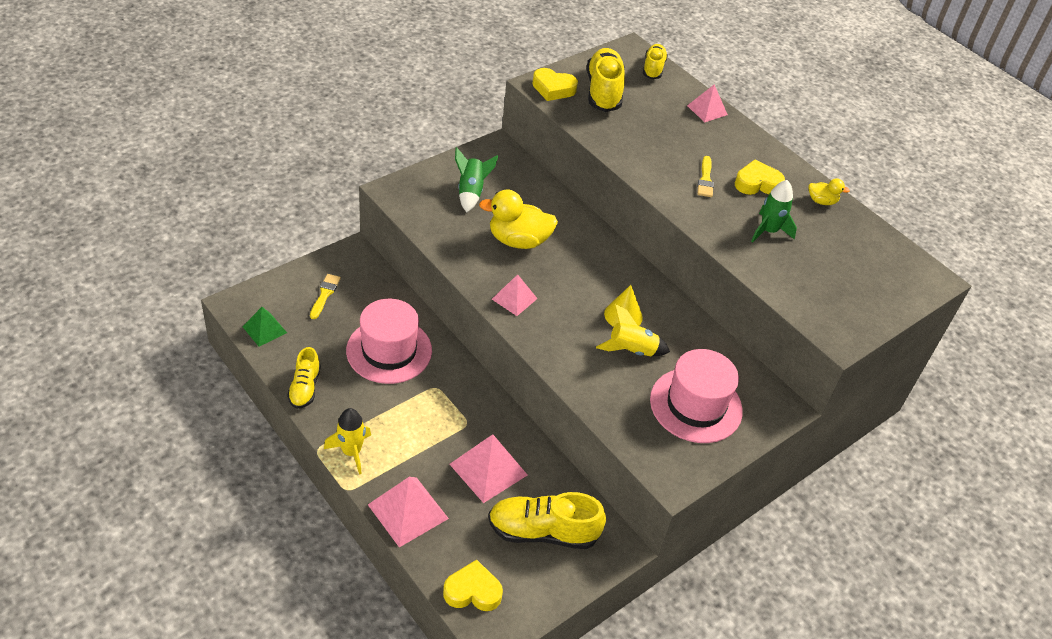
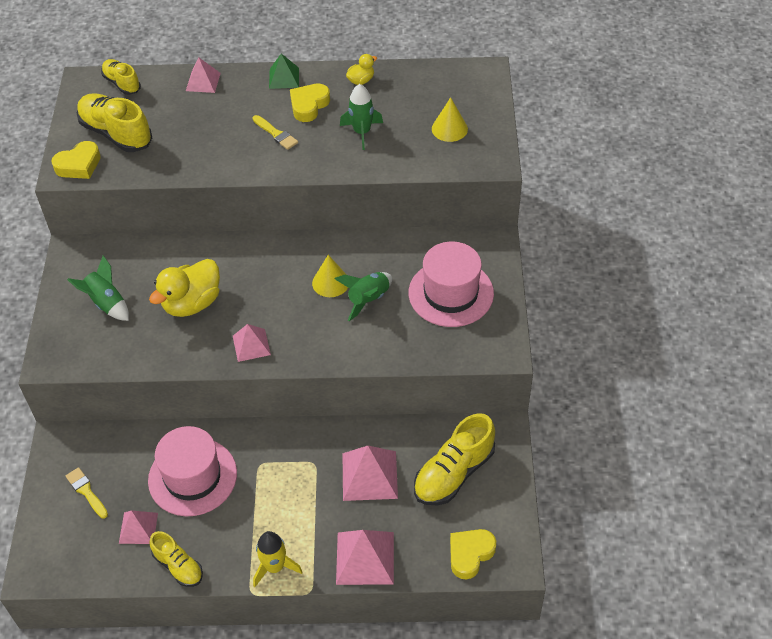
camera: 45 degrees left, 5 degrees up
(264, 329) = (84, 563): green pyramid -> green pyramid (284, 78)
(318, 343) = (138, 528): none -> pink pyramid
(631, 350) = (368, 299): yellow rocket -> green rocket
(840, 287) = (449, 129): none -> yellow cone

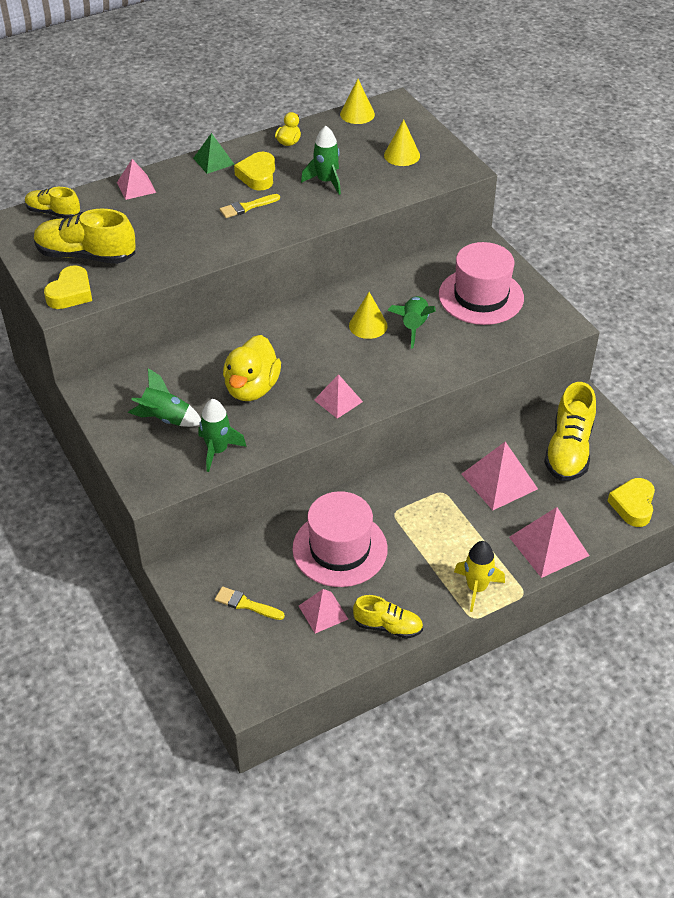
camera: 30 degrees left, 5 degrees down
(123, 350) = (217, 450): none -> green rocket
(276, 134) = (247, 207): yellow brush -> yellow brush turned 135 degrees clockwise
(443, 71) = (357, 114): none -> yellow cone

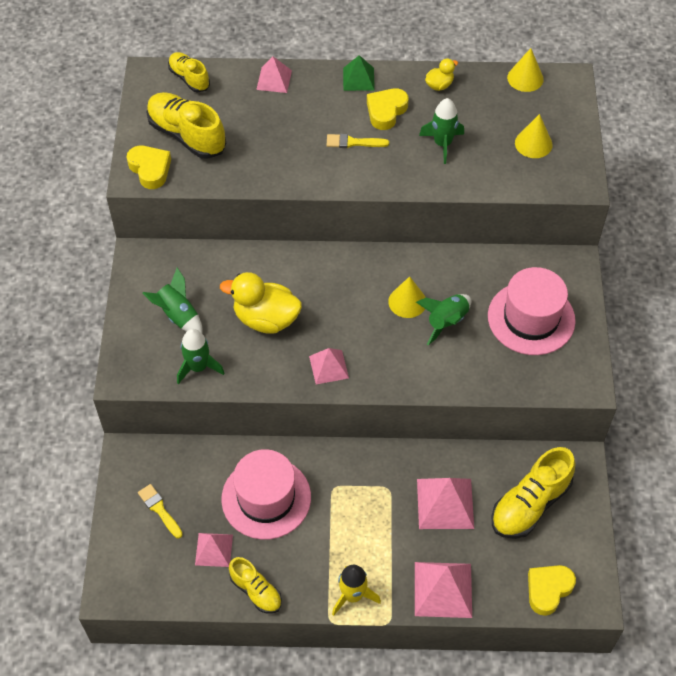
camera: 30 degrees right, 10 degrees up
(71, 293) = (150, 169): yellow heart -> yellow heart turned 90 degrees counterclockwise
(252, 388) = (266, 319): yellow duck -> yellow duck turned 60 degrees clockwise

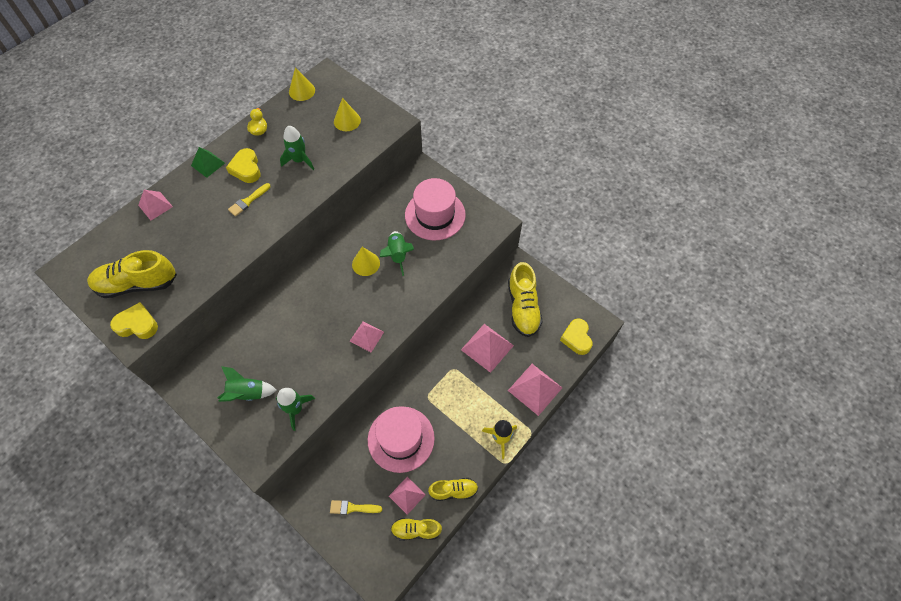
camera: 50 degrees left, 5 degrees up
(189, 78) = (96, 249): yellow shoe -> yellow shoe (416, 530)
(266, 319) = (301, 345): yellow duck -> none

